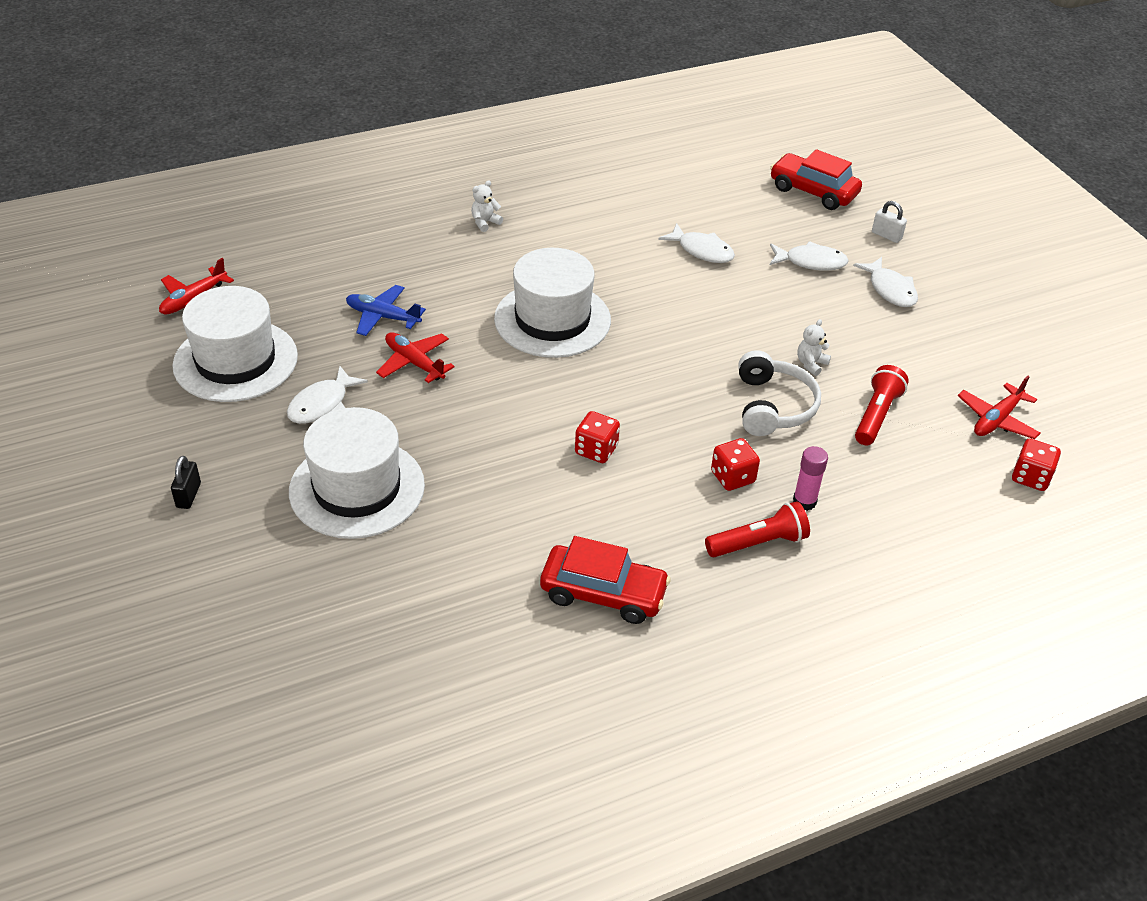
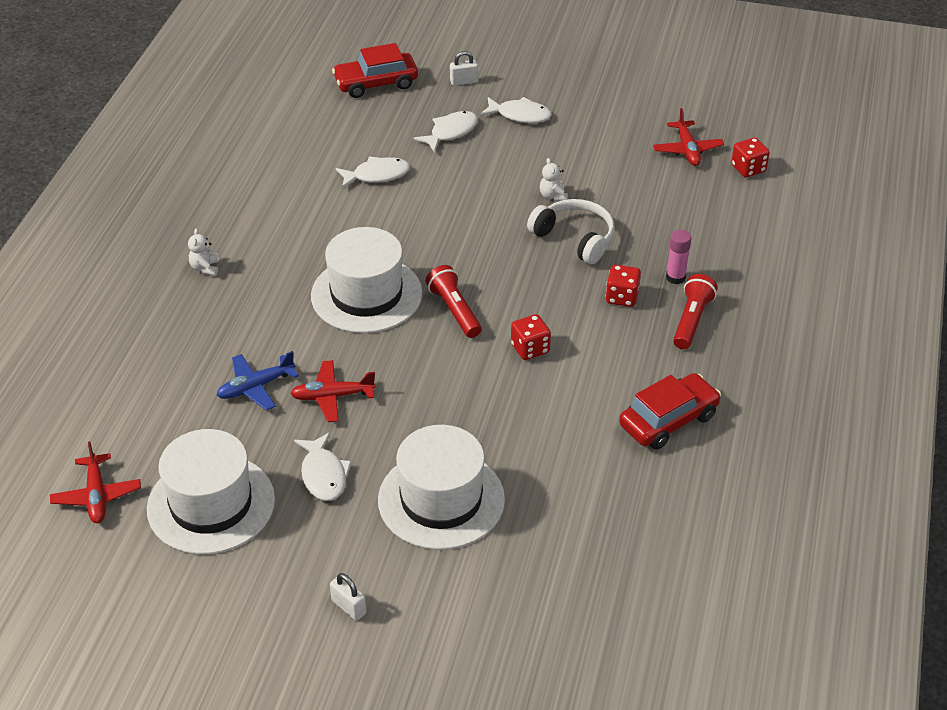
camera: 50 degrees left, 0 degrees up
(188, 495) = (349, 607): black padlock -> white padlock
(876, 415) = (631, 197): red flashlight -> red flashlight (454, 310)

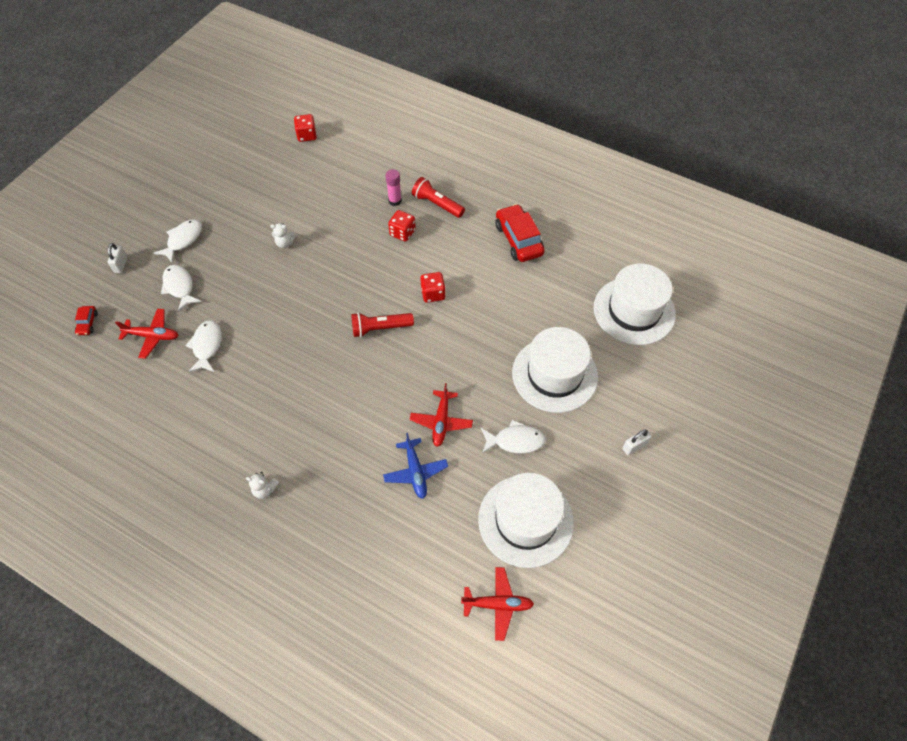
camera: 75 degrees left, 15 degrees up
(366, 294) = (342, 379): white hat -> white hat (634, 311)
(376, 83) = (87, 323): red car -> red car, size x0.47
(574, 238) = (334, 242): white headphones -> none
(687, 150) = (272, 159): red plane -> red plane (152, 336)

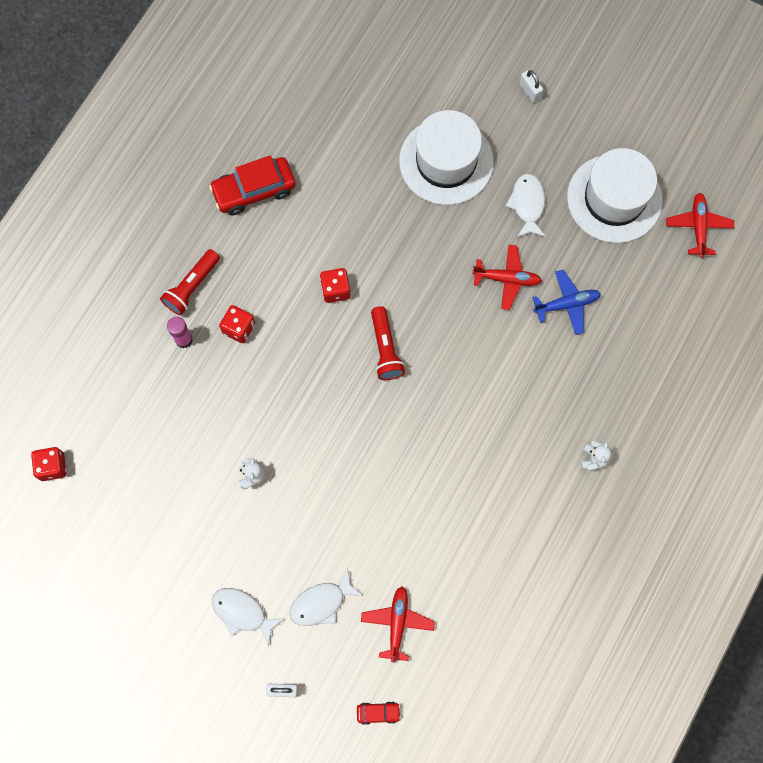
camera: 90 degrees left, 15 degrees up
(207, 346) = (411, 552): white fish -> none
(634, 311) = (361, 73): white hat -> none

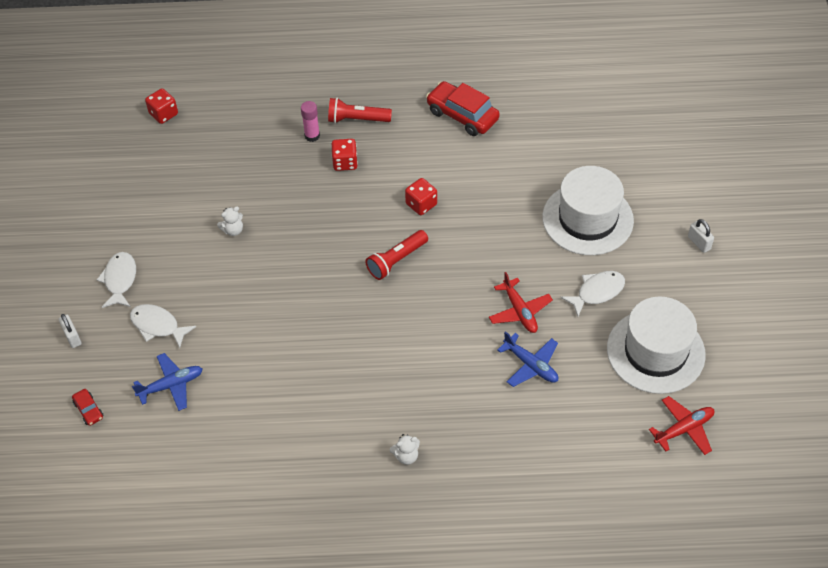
camera: 60 degrees right, 20 degrees down
(397, 623) = (171, 385): red plane -> blue plane
(530, 91) = (699, 243): white padlock -> white padlock turned 60 degrees counterclockwise

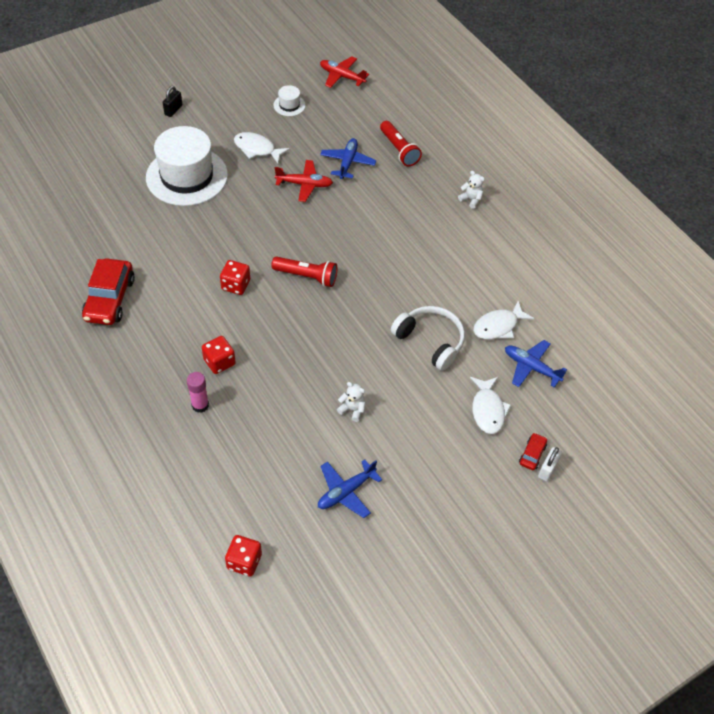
camera: 125 degrees left, 0 degrees up
(89, 410) = (597, 412): red car -> red car (532, 454)
(120, 280) = (466, 469): white fish -> white fish (498, 326)
(166, 193) = (346, 492): none -> blue plane
(257, 320) = (430, 341): none -> white headphones
(357, 119) = (158, 378): red flashlight -> red flashlight (399, 150)
(519, 311) = (304, 184): red plane -> red plane turned 60 degrees clockwise
(655, 351) = (289, 105): white hat -> white hat, size x0.42
(699, 243) = (173, 110): white padlock -> black padlock

